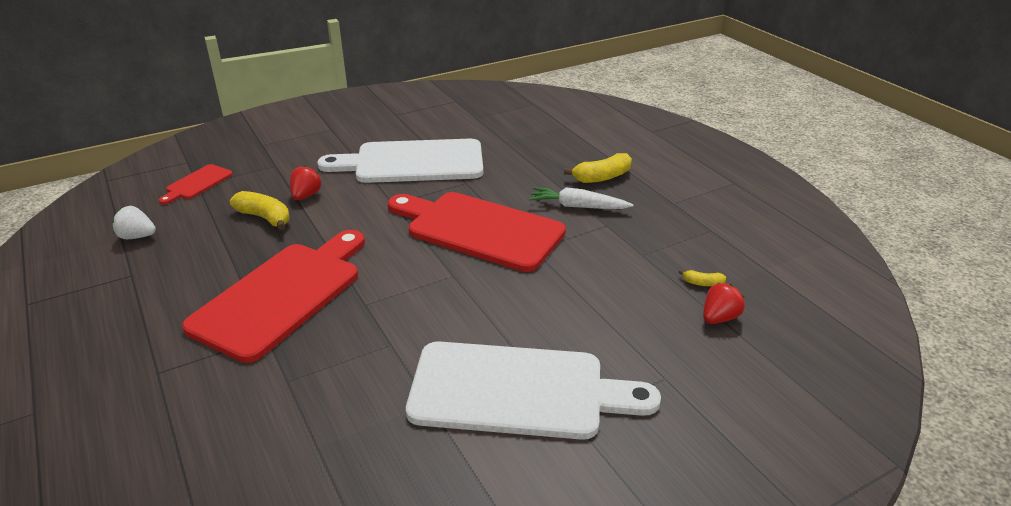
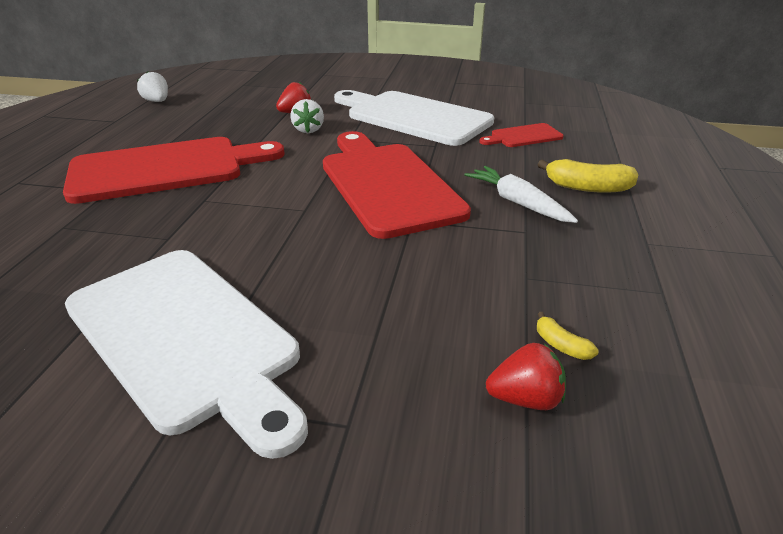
camera: 40 degrees right, 0 degrees up
(197, 183) = (243, 84): red cutting board -> red cutting board (523, 136)
(265, 218) = (245, 117): yellow banana -> none
(345, 208) = (308, 130): none -> white strawberry

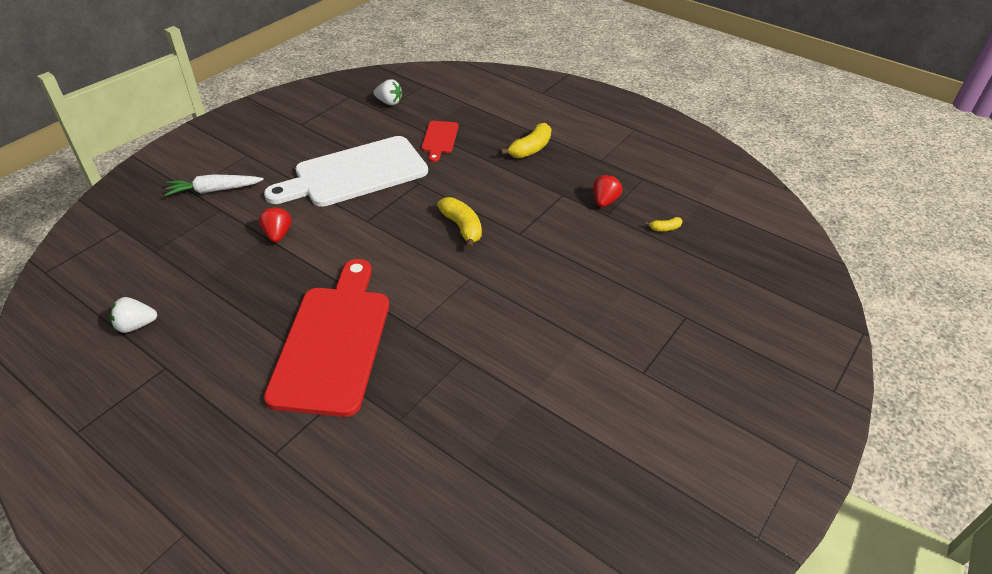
camera: 65 degrees left, 10 degrees up
(186, 337) = (589, 364): white cutting board -> none
(308, 130) = (326, 237): white strawberry -> white strawberry (389, 102)
(386, 184) = (462, 227): red cutting board -> yellow banana
(518, 203) = (529, 183): white carrot -> white carrot (214, 190)
(525, 399) = (693, 255): red strawberry -> red strawberry (604, 201)

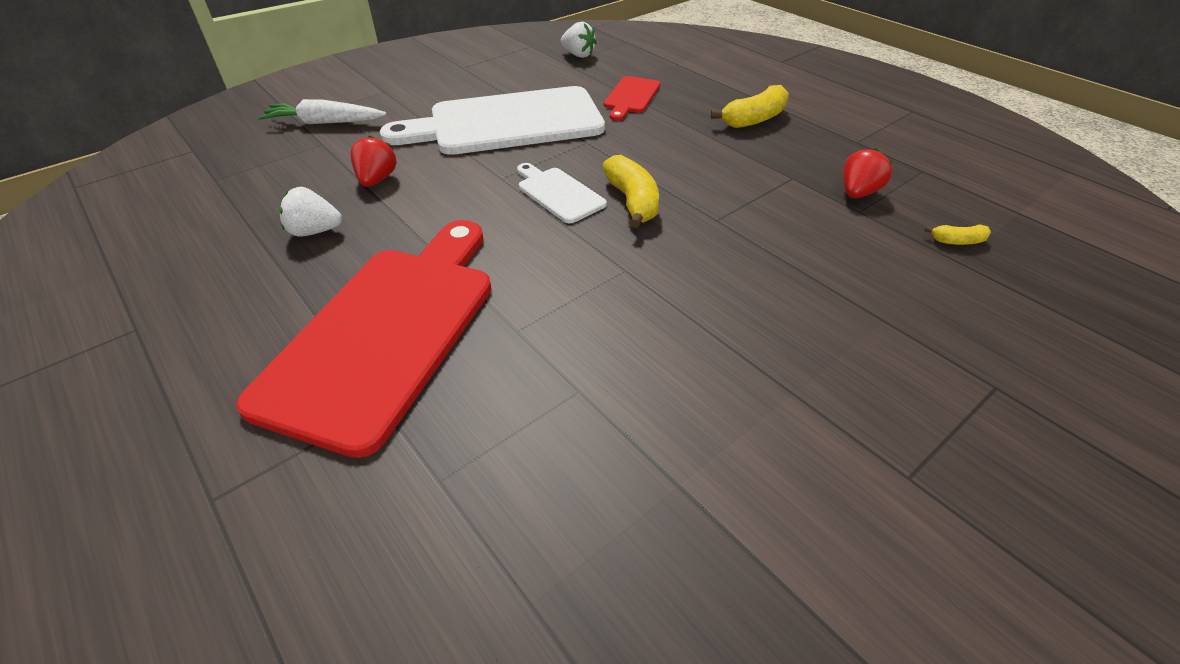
camera: 15 degrees right, 0 degrees up
(136, 325) = (135, 266): white strawberry -> white strawberry (315, 231)
(410, 228) = (558, 193): none -> white cutting board

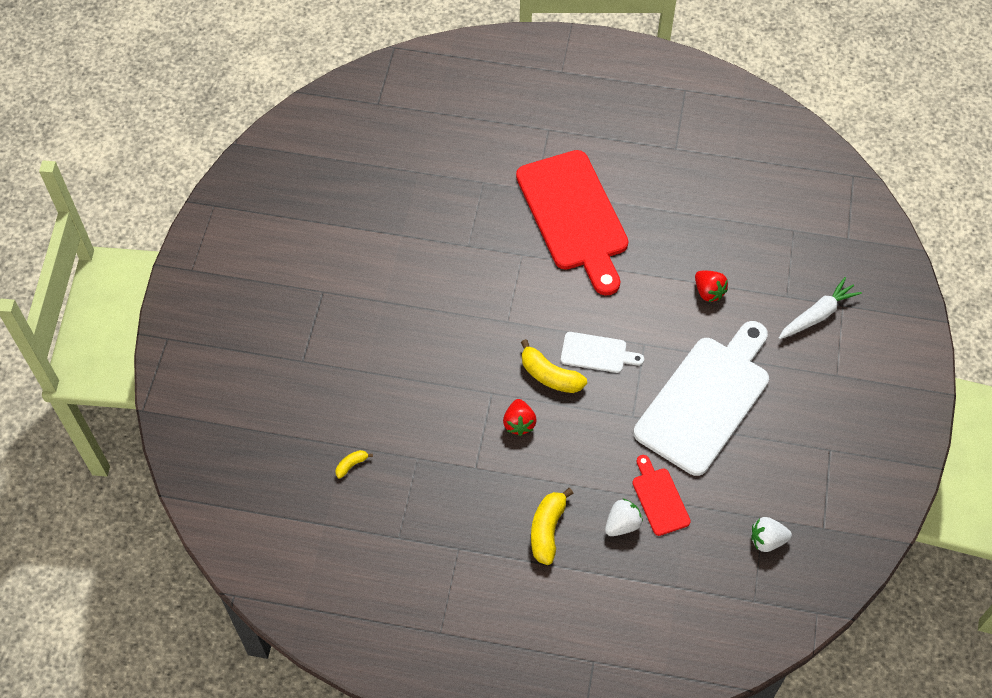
camera: 140 degrees right, 15 degrees up
(315, 231) = (684, 238): white strawberry -> white strawberry (622, 524)
(858, 193) = (427, 478): red strawberry -> red strawberry (519, 423)

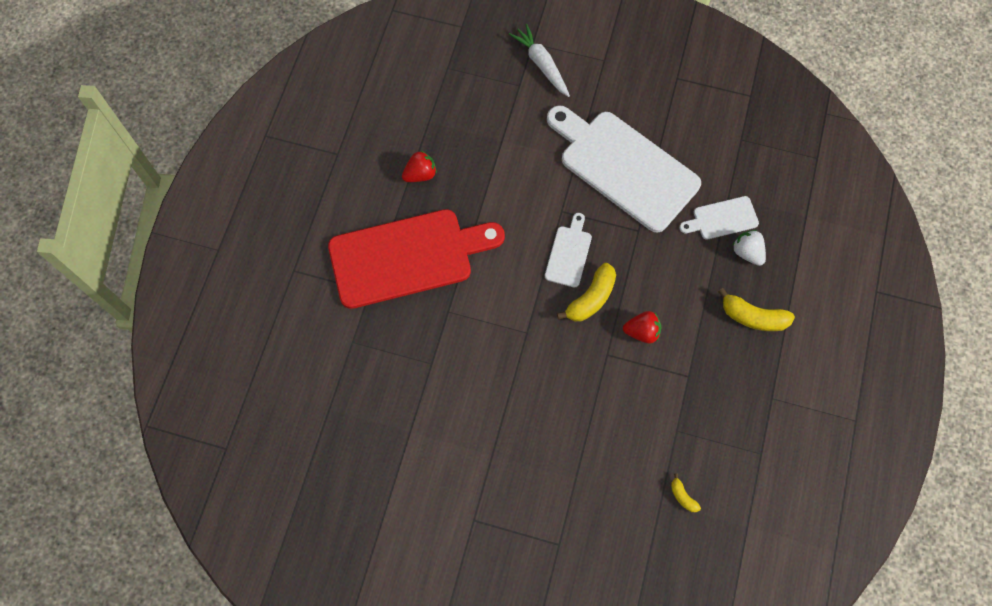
camera: 85 degrees left, 10 degrees up
(659, 498) = (722, 219): red cutting board -> white cutting board
(708, 292) = (509, 148): red strawberry -> red strawberry (420, 174)
(767, 540) = (762, 139): white strawberry -> none

